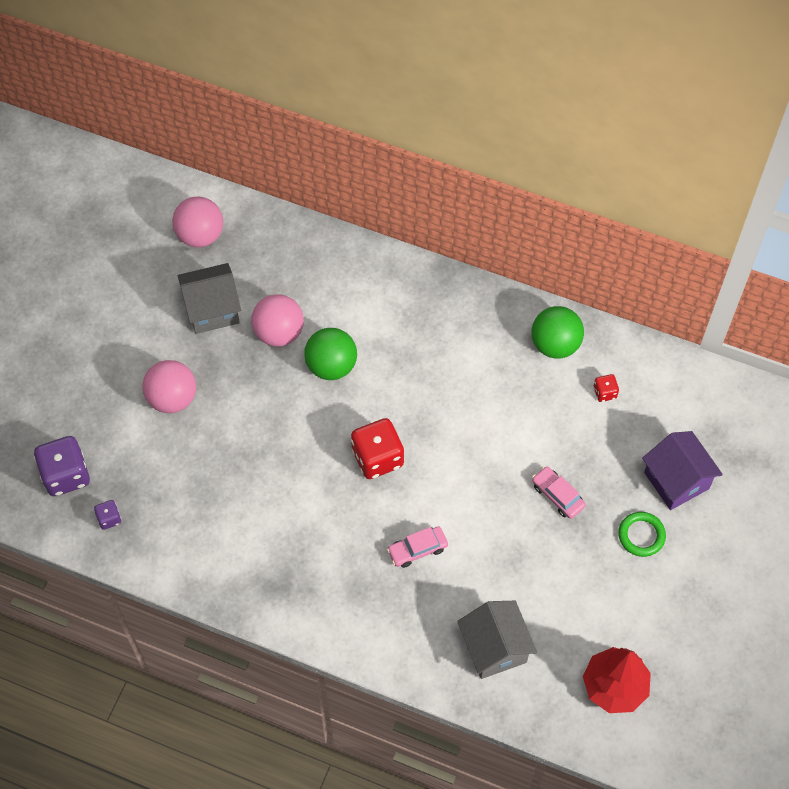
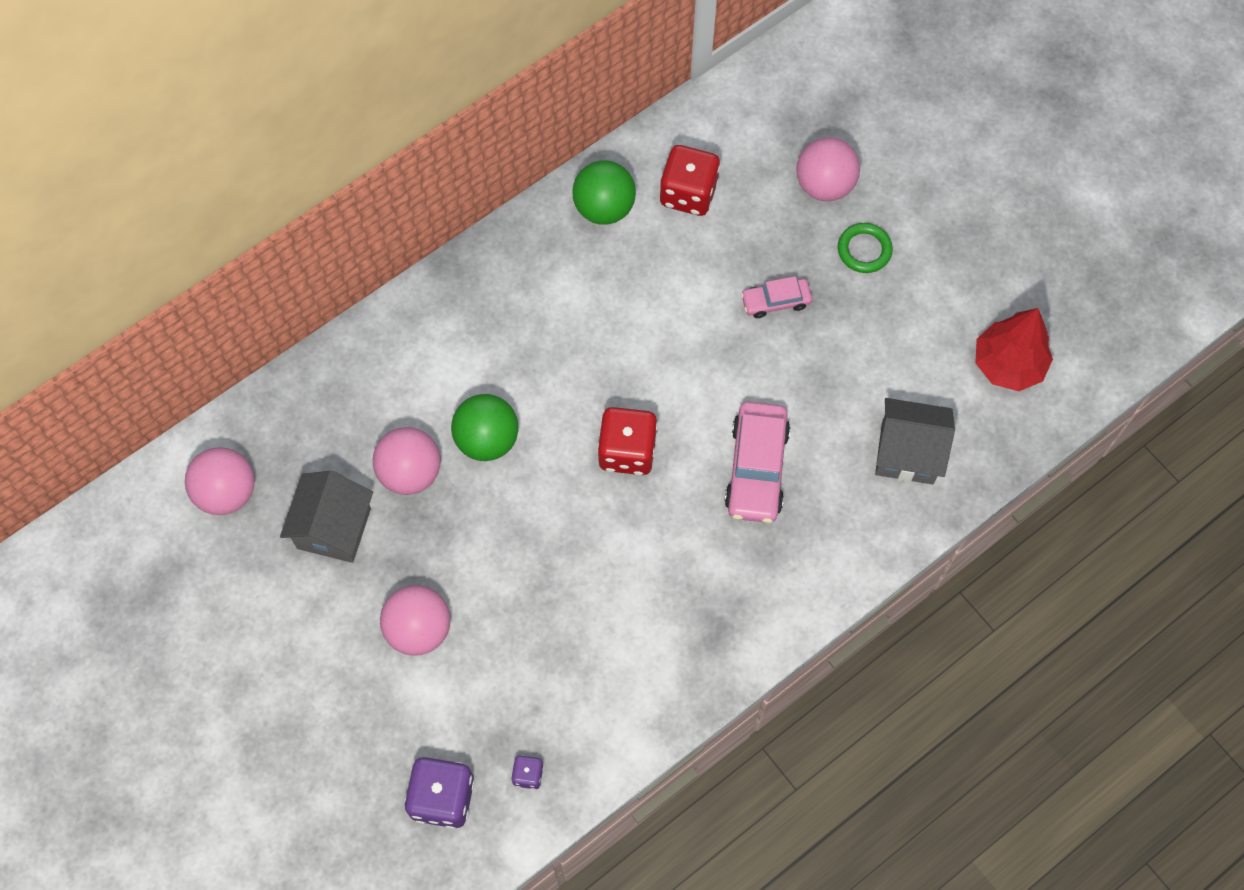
camera: 60 degrees left, 5 degrees up
(417, 549) = (756, 468): pink car -> pink car, size x1.74
(604, 392) = (688, 193): red dice -> red dice, size x2.05
(676, 480) = (824, 185): purple house -> pink ball

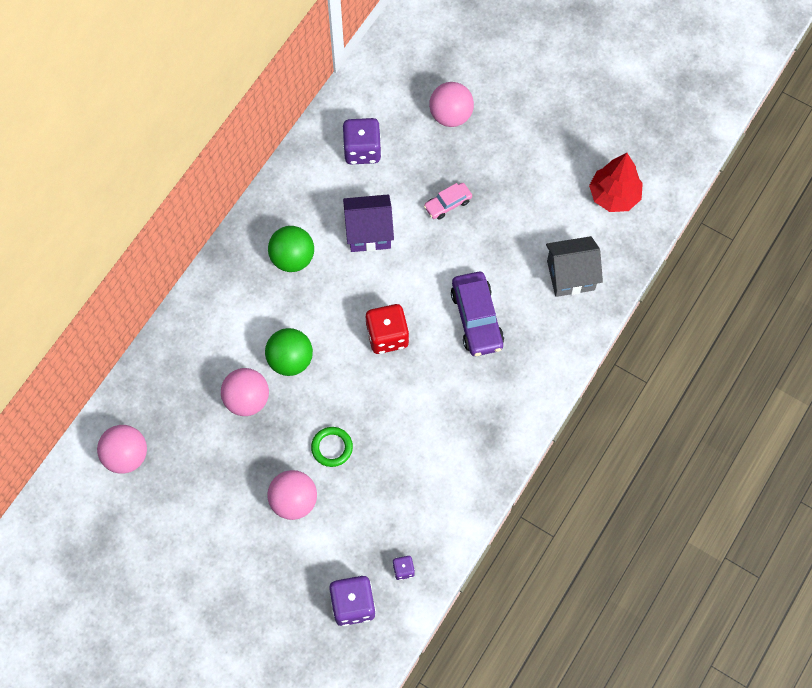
camera: 20 degrees left, 0 degrees up
(334, 528) = (210, 454): grey house -> none
(604, 208) = (309, 178): green ball -> green ball (292, 258)
(655, 305) = (369, 232): none -> purple house
(688, 193) = (362, 150): red dice -> purple dice
(756, 468) = (476, 318): pink car -> purple car
(864, 250) = (493, 150): green ring -> green ring (332, 447)

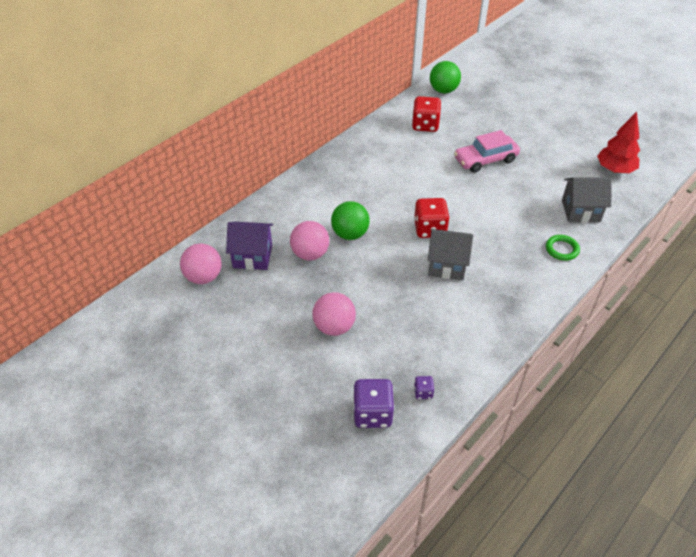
camera: 10 degrees right, 20 degrees down
(292, 258) = (363, 176): green ball -> green ball (443, 90)
(332, 447) = (373, 294): green ring -> green ring (562, 249)
(362, 150) = (425, 125): purple dice -> red dice
(369, 232) = (423, 168): purple house -> purple house (252, 256)
(413, 390) = (446, 265): none -> grey house
(447, 204) = (485, 160): pink car -> pink car, size x1.74
(450, 115) = (491, 115): pink ball -> none
(476, 318) = (503, 227): purple car -> none

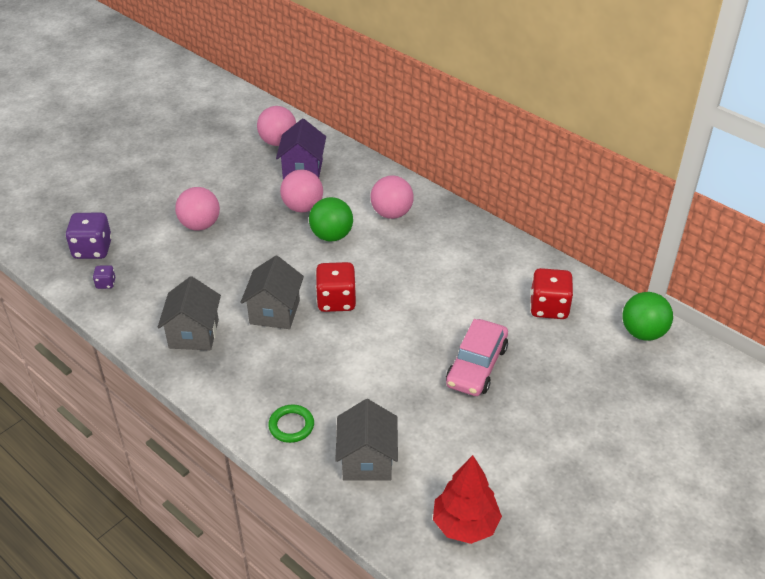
camera: 90 degrees right, 5 degrees down
(321, 198) = (391, 213): none -> pink ball
(480, 316) = (194, 334): none -> grey house
(485, 160) = (476, 366): pink car -> pink car turned 135 degrees counterclockwise

